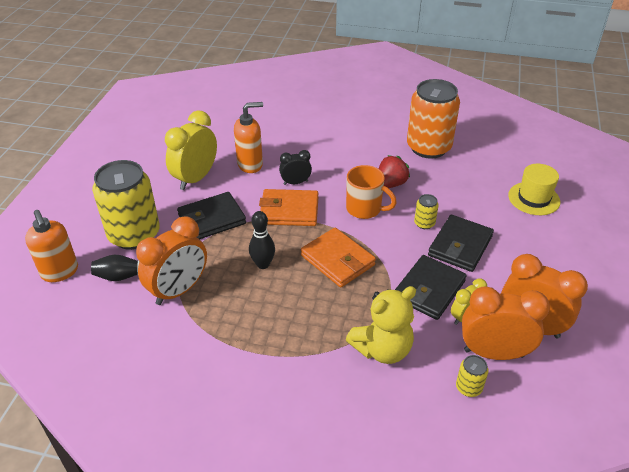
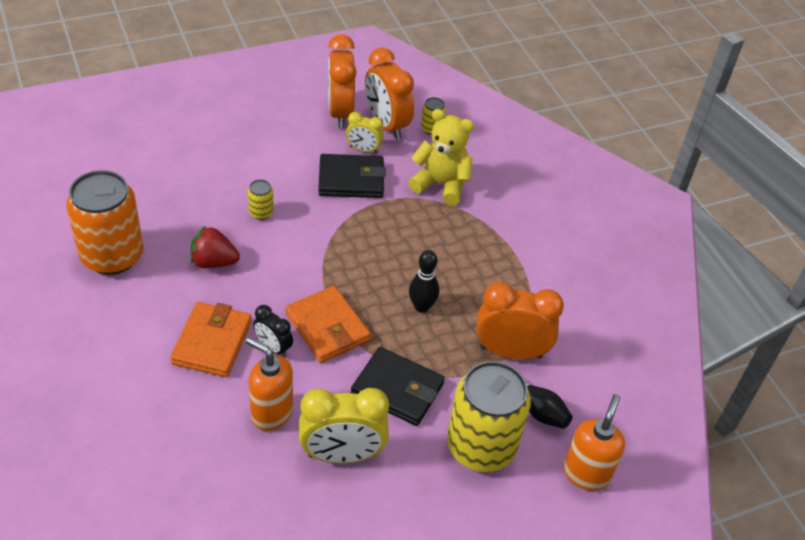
camera: 130 degrees left, 5 degrees up
(337, 260) = (367, 254): orange wallet -> orange wallet (212, 342)
(365, 209) = (274, 266): orange mug -> none
(460, 246) = (275, 178): black wallet -> none
(534, 198) = (157, 148): yellow hat -> none

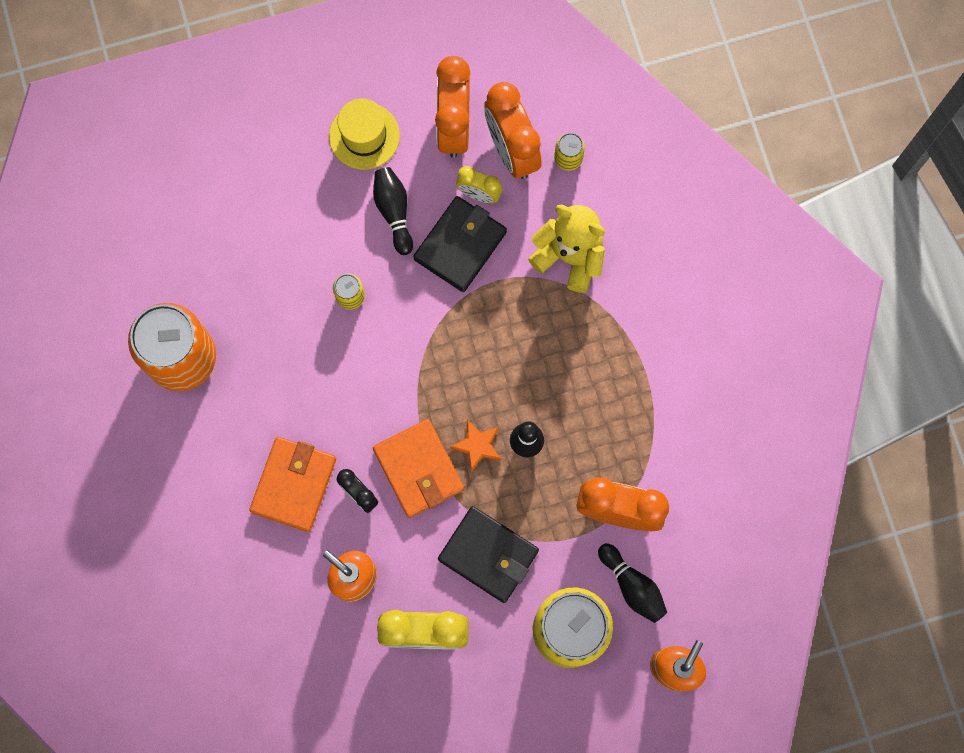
camera: 10 degrees right, 30 degrees up
(213, 262) = (295, 371): red strawberry -> none
(269, 118) = (364, 136): none -> yellow hat
(295, 161) = (394, 212): none -> black bowling pin
(351, 179) = (460, 245): black wallet -> black wallet turned 60 degrees counterclockwise
(379, 309) = (477, 446): none -> orange star

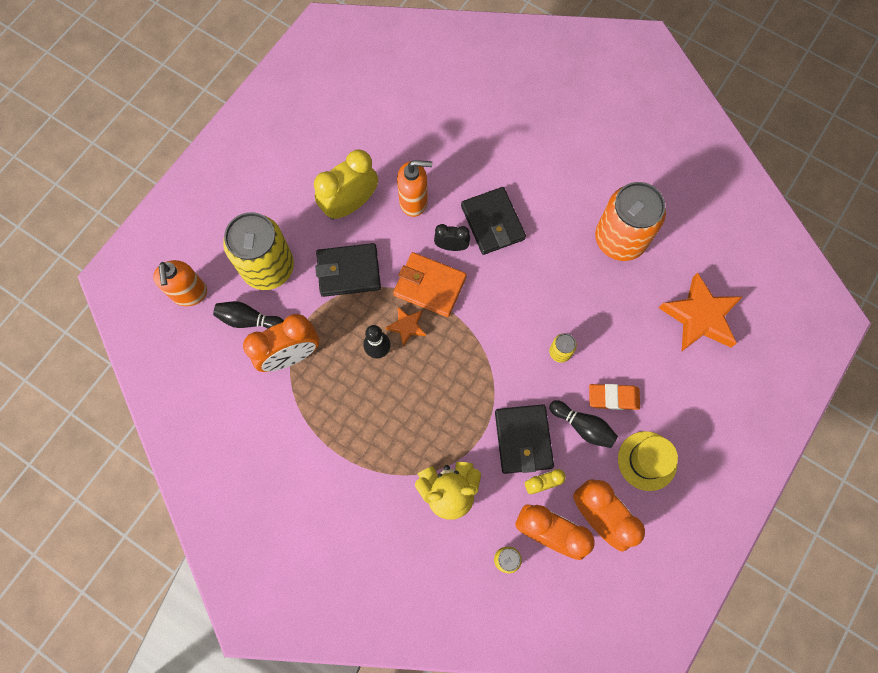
camera: 140 degrees right, 5 degrees down
(184, 219) = (699, 317): none -> orange star
(293, 484) = (493, 223): orange wallet -> black wallet
(340, 214) = (613, 397): none -> orange eraser

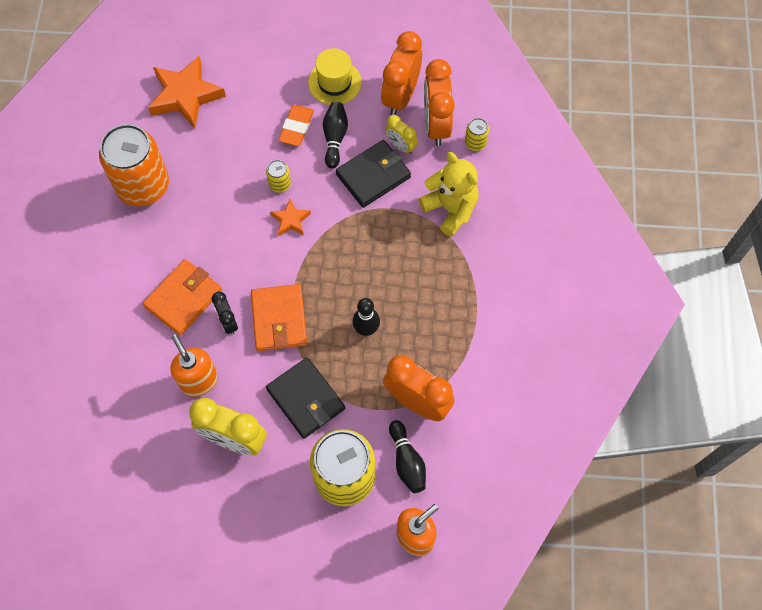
camera: 120 degrees left, 5 degrees down
(407, 326) = (329, 317): orange star -> orange star (291, 220)
(493, 223) = (183, 298): black wallet -> orange wallet
(613, 397) = (296, 127): orange eraser -> orange eraser turned 45 degrees clockwise

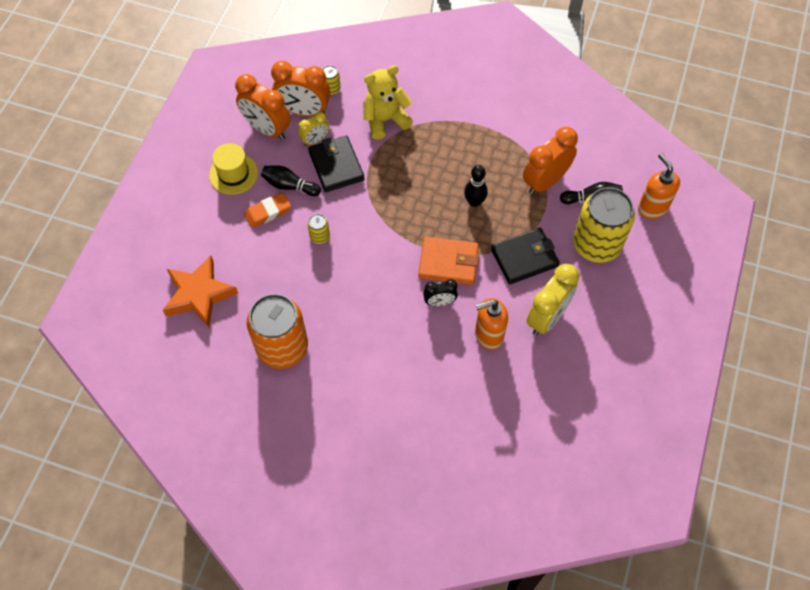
camera: 75 degrees left, 5 degrees down
(183, 298) = (407, 333): orange wallet -> none
(291, 220) = (358, 235): orange star -> none
(296, 127) = (268, 212): orange eraser -> orange eraser turned 60 degrees counterclockwise

